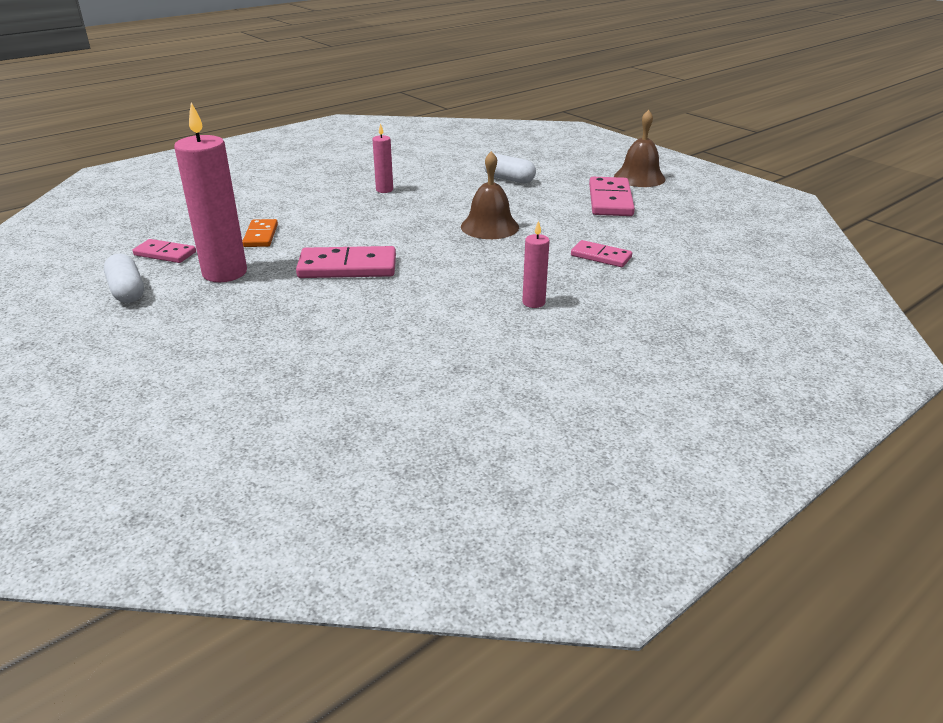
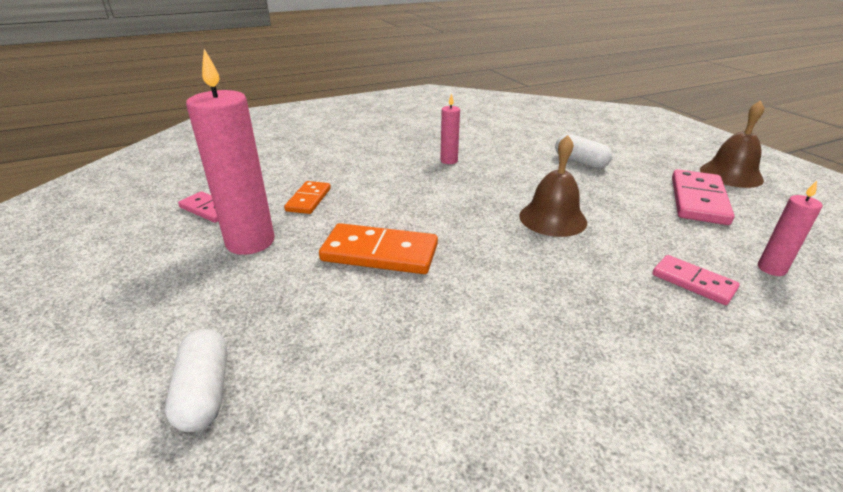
camera: 15 degrees right, 0 degrees up
(127, 291) = (144, 251): white capsule -> white capsule (204, 392)
(347, 267) = (380, 253): pink domino -> orange domino
(533, 302) = (600, 349): pink candle -> pink candle (771, 269)

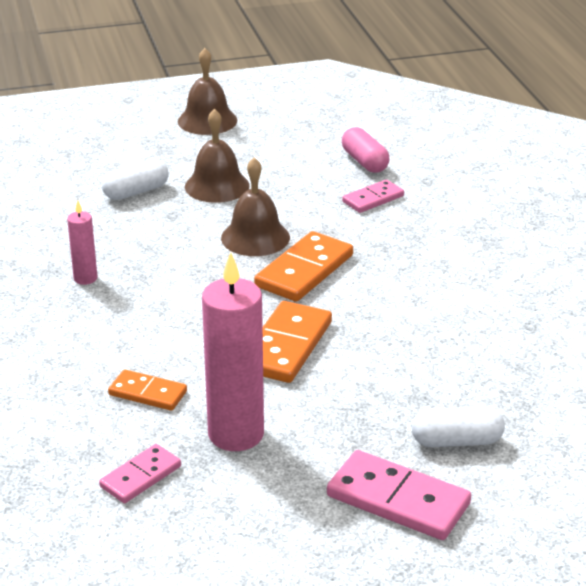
camera: 80 degrees left, 0 degrees up
(512, 250) = (304, 271): none -> orange domino
(623, 191) = (217, 186): none -> brown bell
(698, 200) = (250, 154): pink domino -> pink domino (398, 500)
(771, 269) = (364, 162): pink candle -> pink capsule

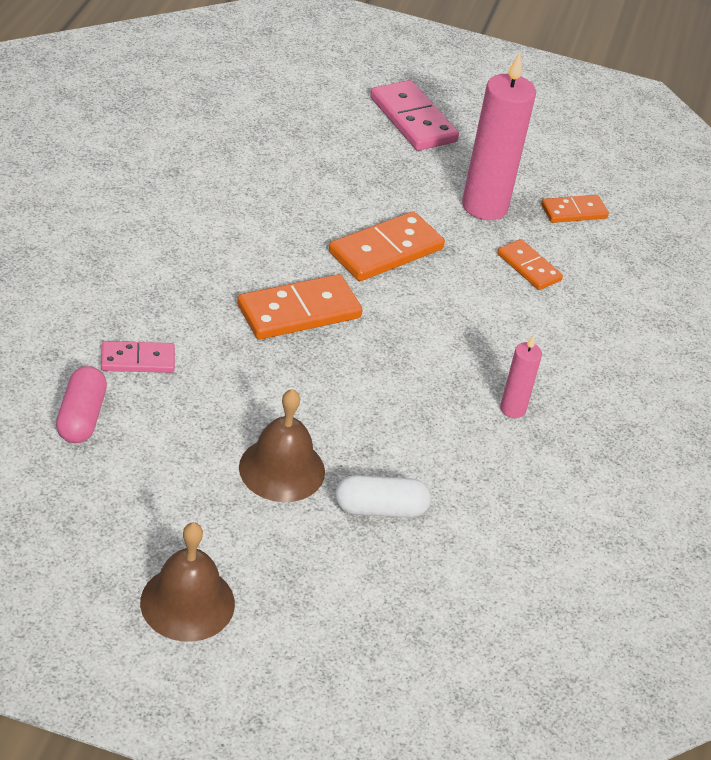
camera: 155 degrees left, 10 degrees up
(140, 476) = (574, 212): pink domino -> orange domino
(255, 237) = (307, 374): brown bell -> none
(456, 441) = (335, 130): white capsule -> none

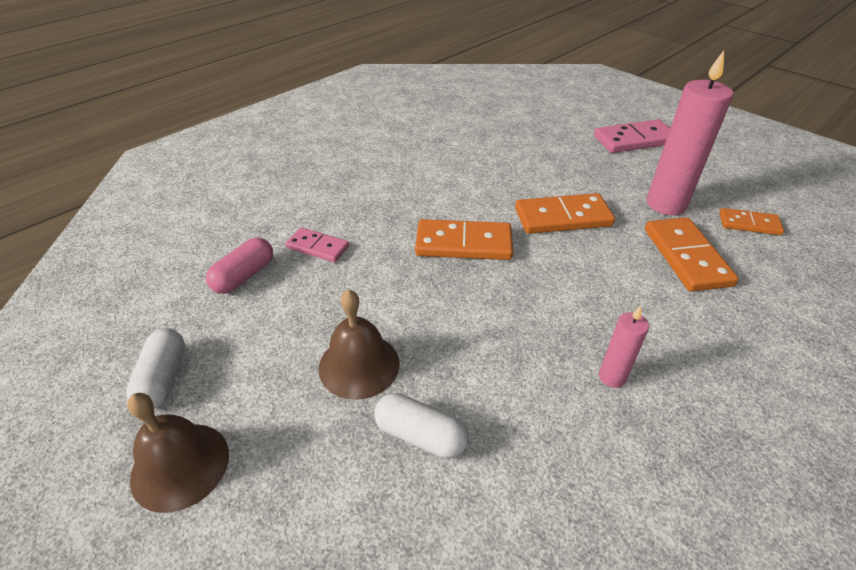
camera: 35 degrees right, 0 degrees up
(96, 542) = (163, 378): none -> white capsule
(413, 120) = (634, 140): pink domino -> pink domino turned 75 degrees clockwise
(529, 267) = (686, 257): orange domino -> orange domino, size x1.66

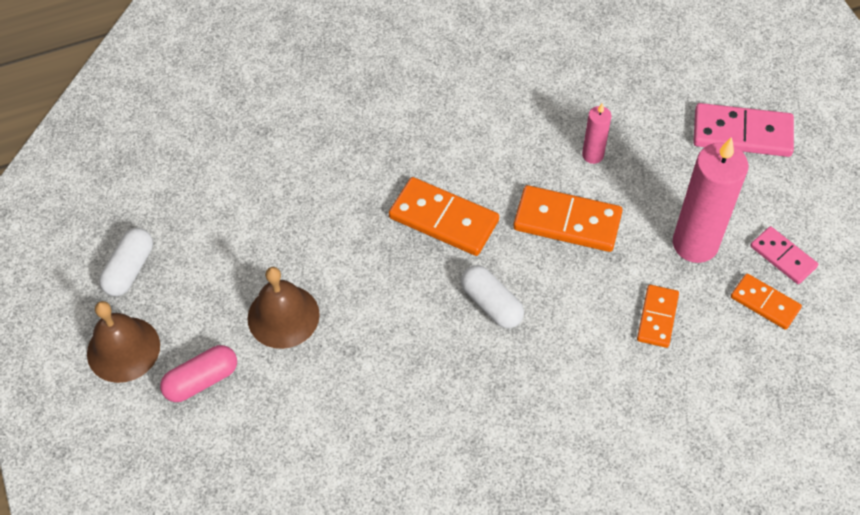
camera: 25 degrees right, 15 degrees up
(244, 276) = (224, 185): pink capsule -> pink capsule (201, 380)
(317, 247) = (303, 173): pink domino -> pink domino (783, 257)
(420, 435) = (301, 395): white capsule -> white capsule (491, 304)
(612, 377) = (484, 409): pink candle -> pink candle (592, 155)
(686, 257) = (657, 317): orange domino -> orange domino, size x0.60

